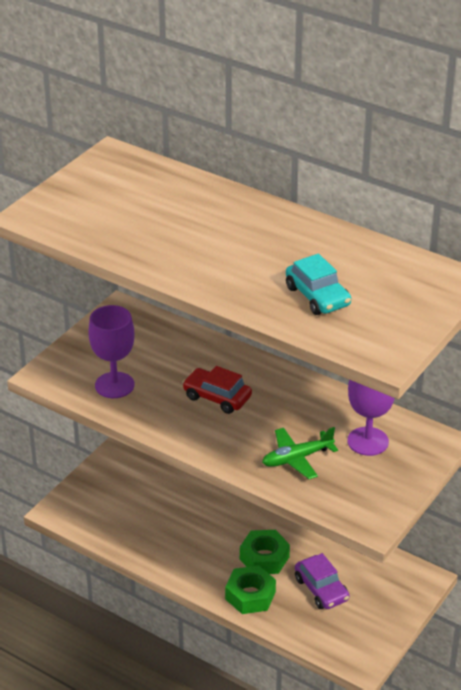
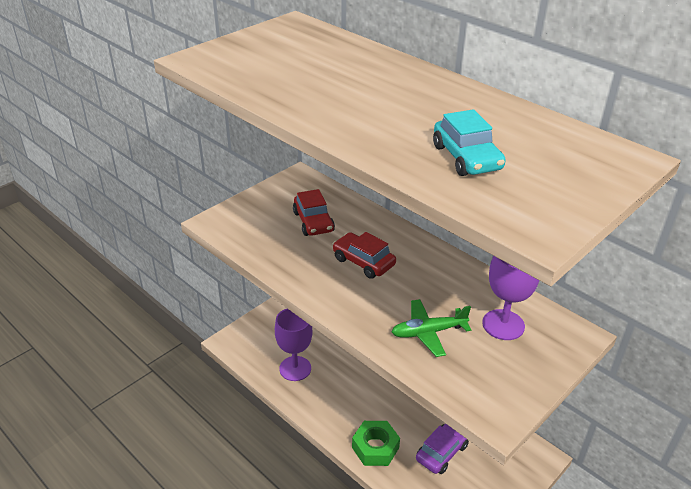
camera: 10 degrees right, 0 degrees up
(114, 385) = (273, 239): purple goblet -> purple goblet (295, 368)
(152, 360) = (313, 222): none -> red car
(264, 558) = (395, 412): green nut -> none
(321, 589) = (442, 452): purple car -> purple car turned 120 degrees counterclockwise

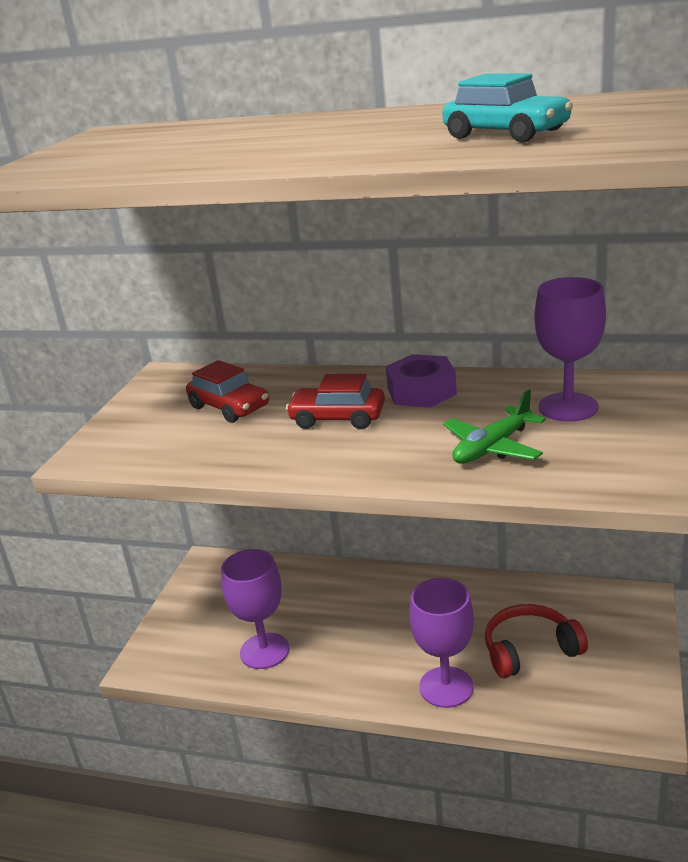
camera: 25 degrees left, 10 degrees down
(375, 447) = (446, 687): green nut -> purple goblet
(428, 265) = (421, 391): none -> purple nut
(442, 452) = (530, 650): purple car -> red headphones

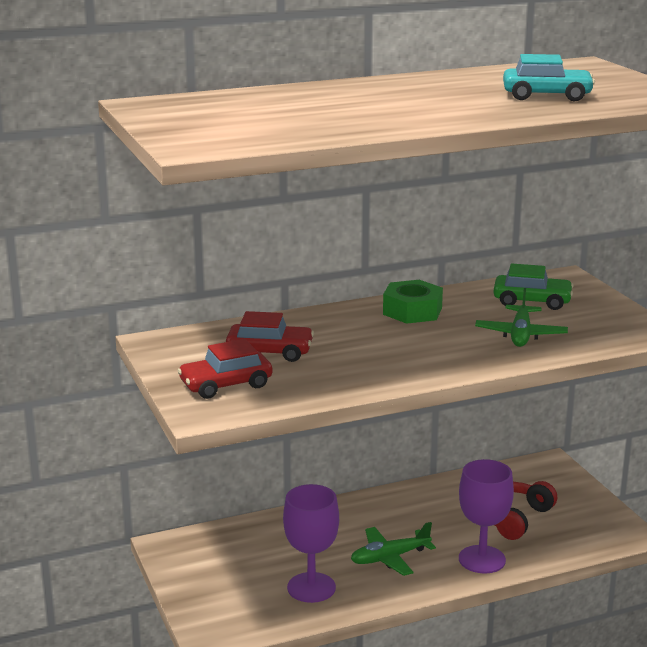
camera: 40 degrees left, 5 degrees down
(337, 418) = (377, 341): red car -> red car (226, 385)
(362, 648) = (390, 558): none -> green plane
(421, 391) = (412, 311): purple nut -> green nut
(568, 407) = (532, 301): purple goblet -> green car

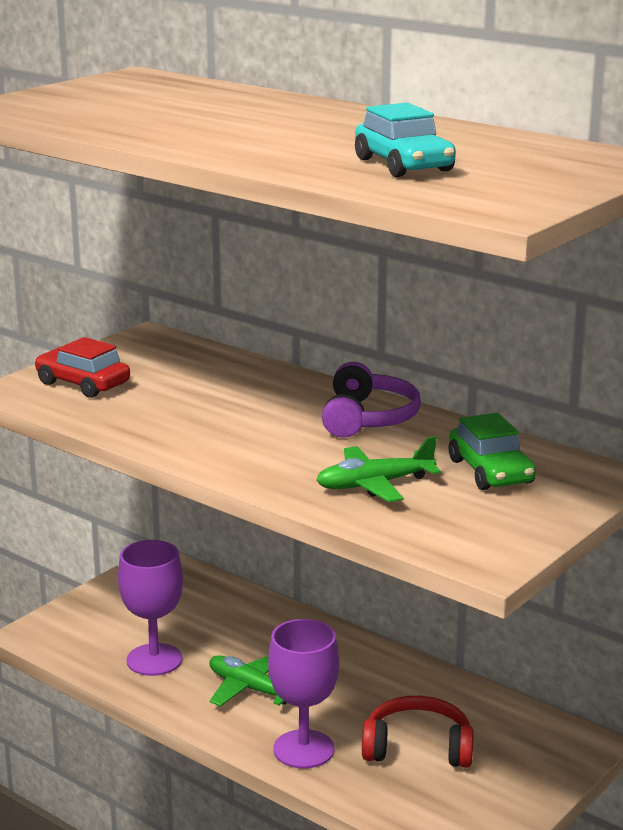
camera: 60 degrees right, 0 degrees up
(270, 352) = (177, 382): red car -> none
(412, 311) = (368, 418): green nut -> purple headphones

